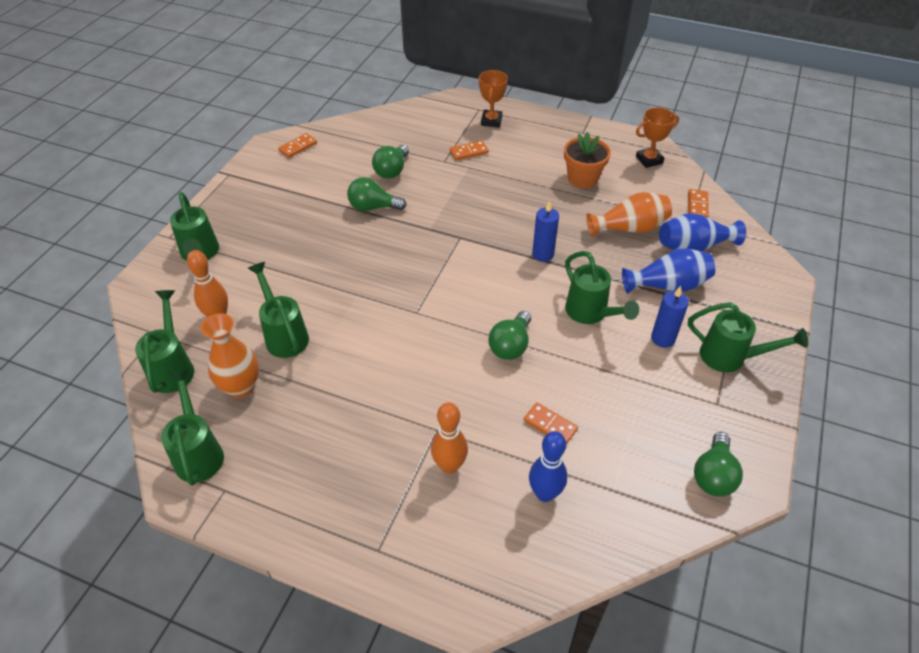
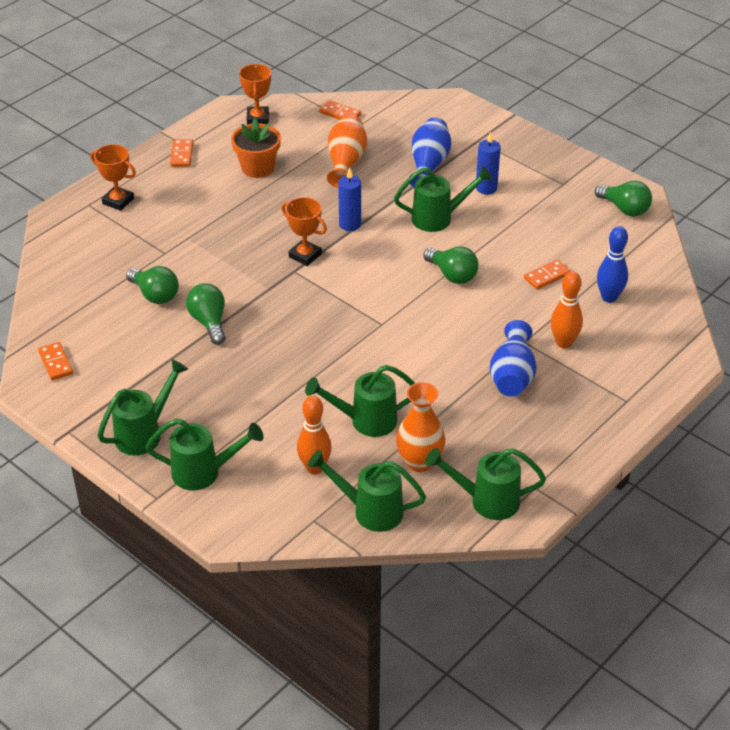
camera: 70 degrees left, 5 degrees down
(373, 207) = (209, 322): green light bulb -> green light bulb turned 135 degrees clockwise
(469, 152) = (161, 231): orange domino -> orange domino (182, 155)
(483, 238) = (305, 255): none -> orange trophy
(693, 247) = (391, 135): blue vase -> blue vase (512, 376)
(731, 357) = (522, 160): green watering can -> green watering can (145, 433)

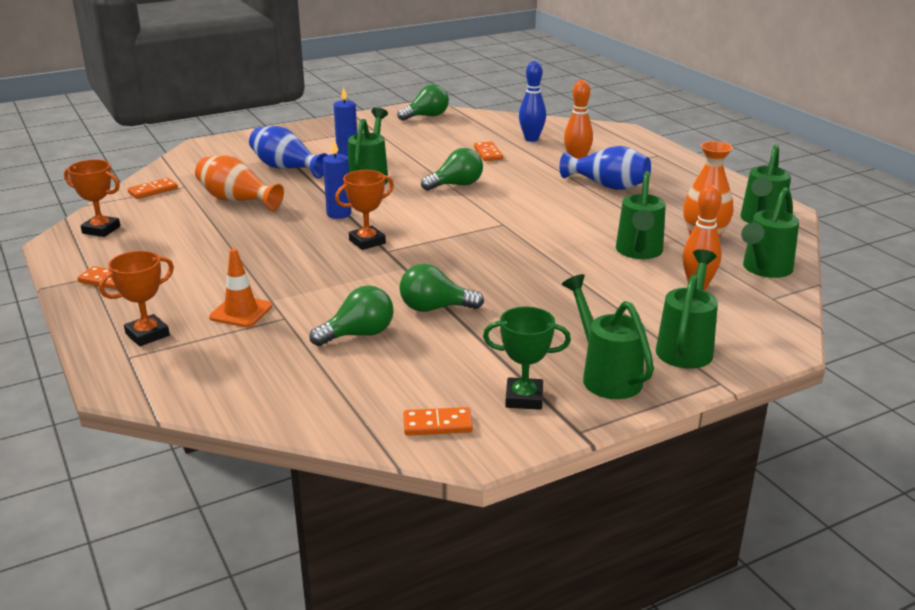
camera: 70 degrees left, 15 degrees down
(100, 396) = (524, 398): none -> green trophy
(164, 230) = (241, 312): none -> orange traffic cone
(257, 168) = (190, 243): orange flower pot -> none

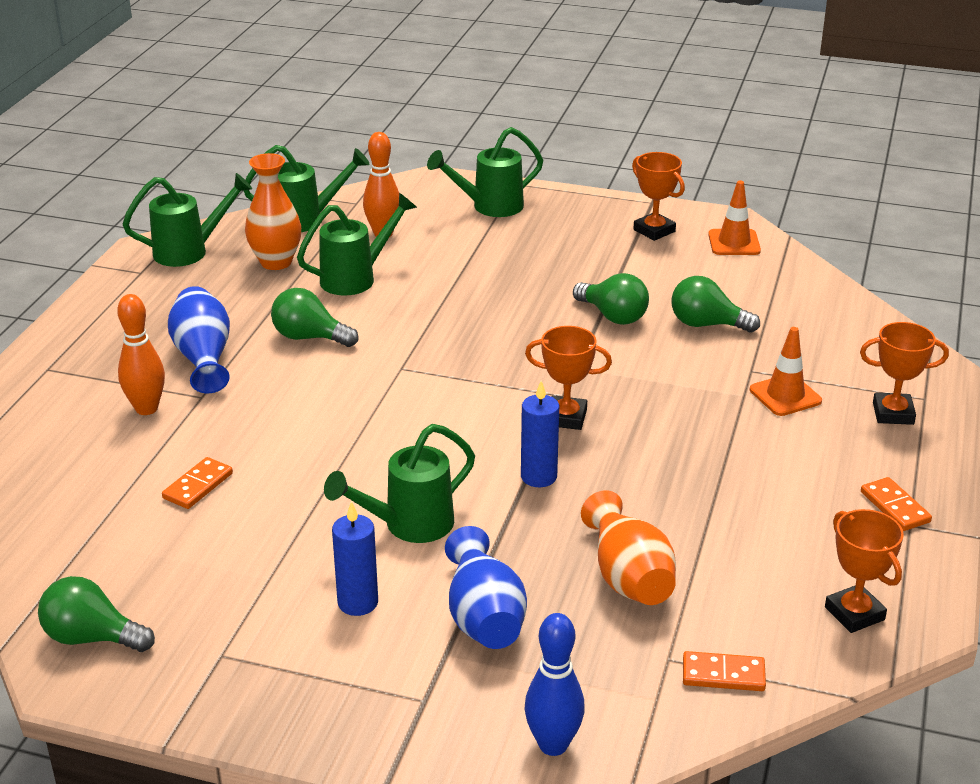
camera: 135 degrees left, 5 degrees up
(437, 424) = (734, 243): orange domino -> orange traffic cone
(456, 185) = (341, 449): green light bulb -> green light bulb (309, 337)
(524, 398) = (654, 231): green trophy -> orange trophy
(531, 139) = (93, 482): blue bowling pin -> blue bowling pin (553, 745)
(605, 375) = (577, 218): green watering can -> none

